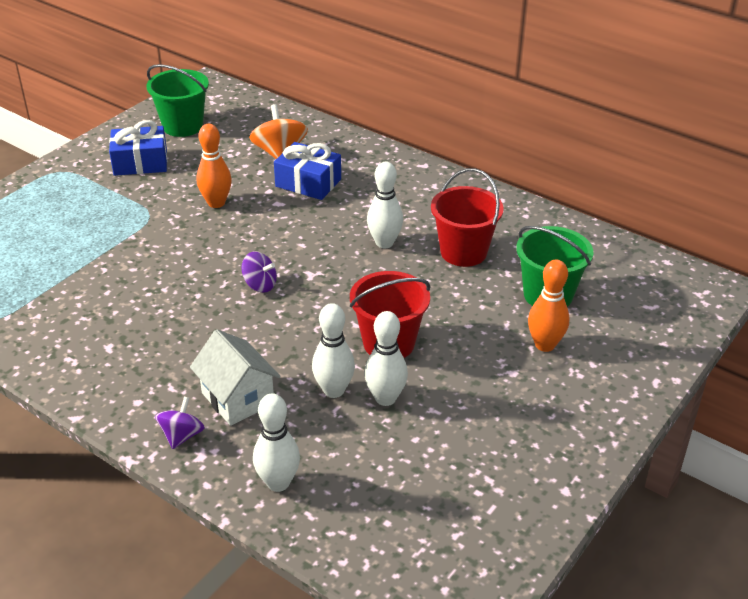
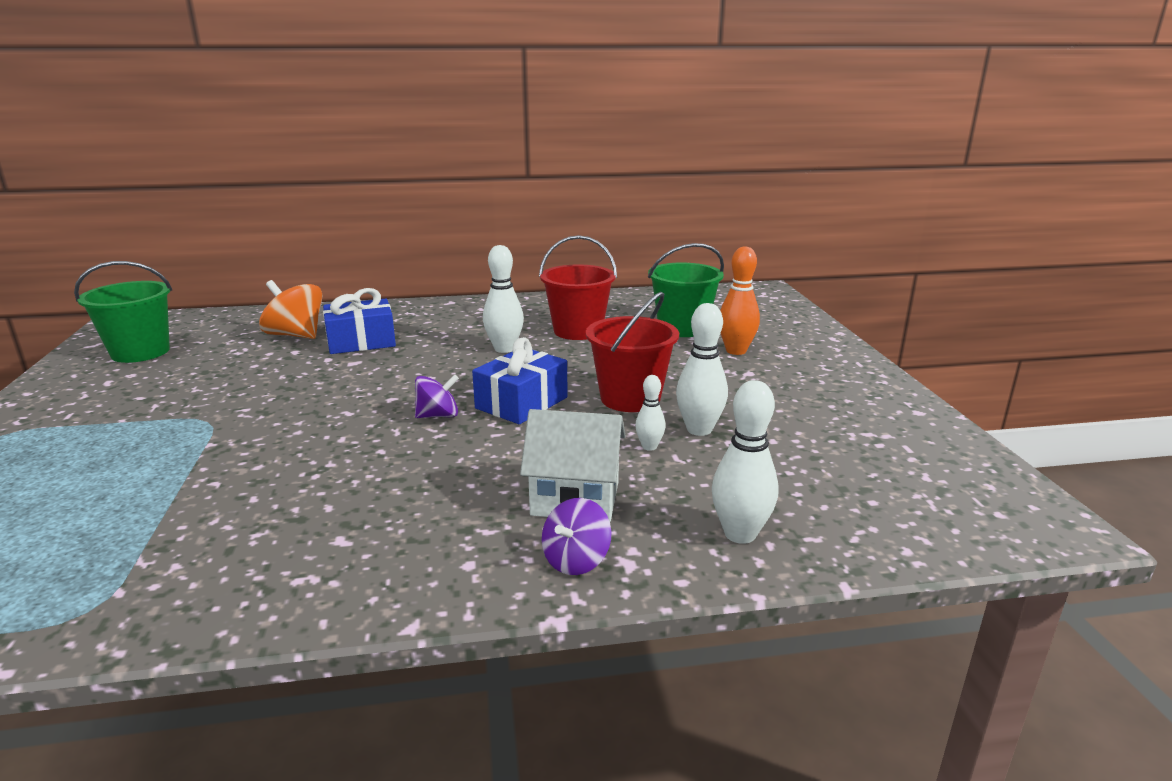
camera: 45 degrees left, 15 degrees down
(140, 162) = (124, 391): blue gift -> blue gift (521, 403)
(182, 436) = (576, 560): purple spinning top -> purple spinning top turned 120 degrees counterclockwise
(216, 203) = (281, 385): orange bowling pin -> none
(334, 390) = (649, 447): white bowling pin -> white bowling pin, size x0.57

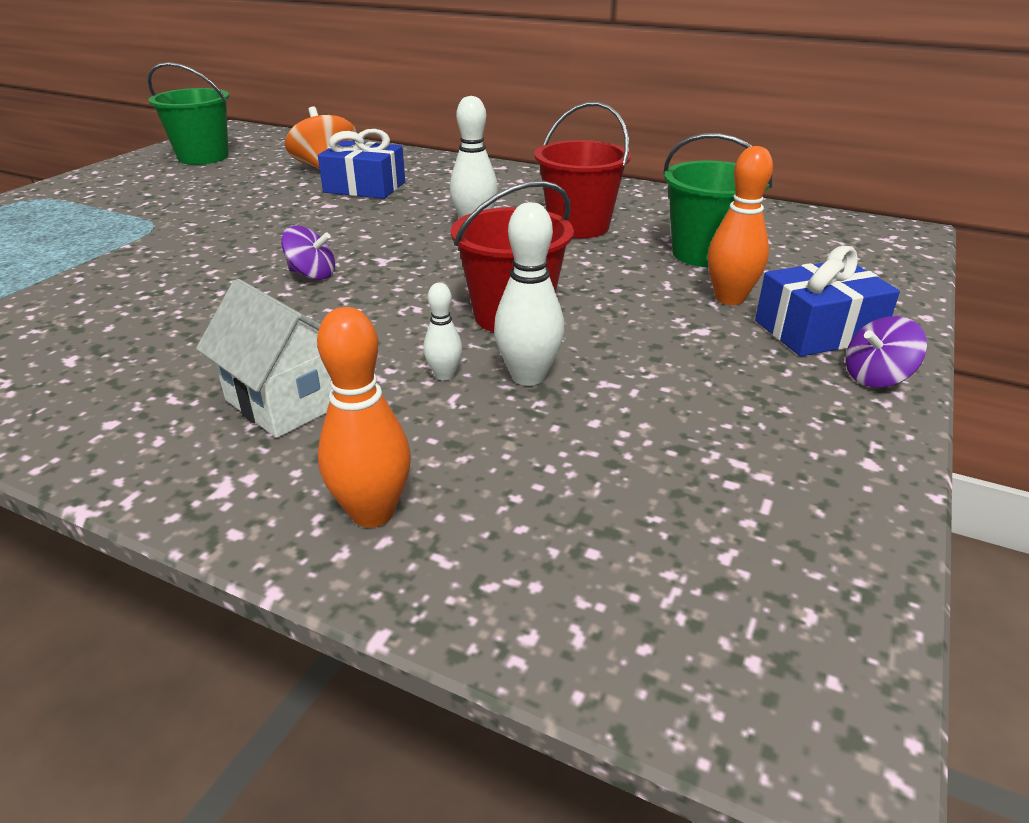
camera: 35 degrees right, 10 degrees up
(521, 403) = (401, 286): blue gift -> blue gift (817, 330)
(576, 560) = (188, 462): purple spinning top -> purple spinning top (876, 377)
(740, 534) = (372, 513): white bowling pin -> orange bowling pin

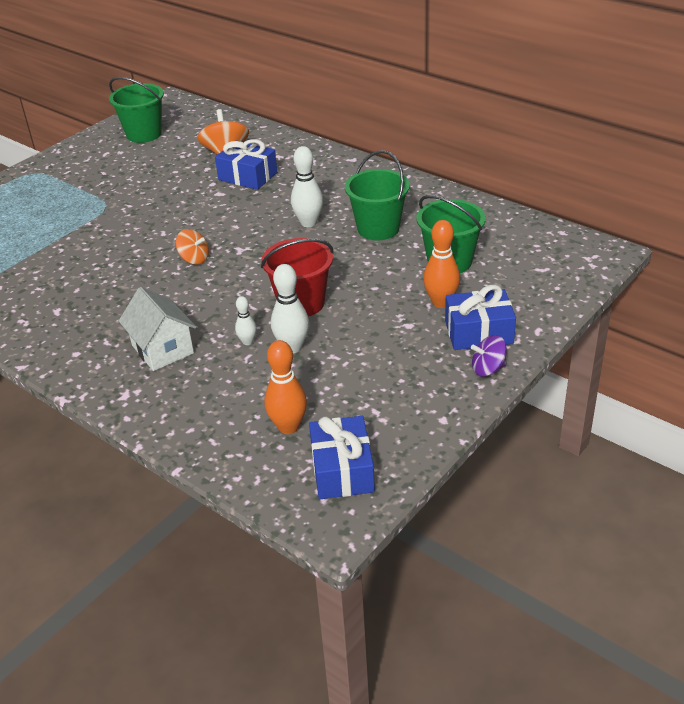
camera: 15 degrees right, 5 degrees up
(312, 275) = (194, 259): purple spinning top -> orange spinning top
(372, 513) = (189, 416): orange bowling pin -> orange bowling pin (288, 427)
(578, 226) = (378, 228): red bucket -> green bucket
(751, 586) = (342, 470): none -> blue gift

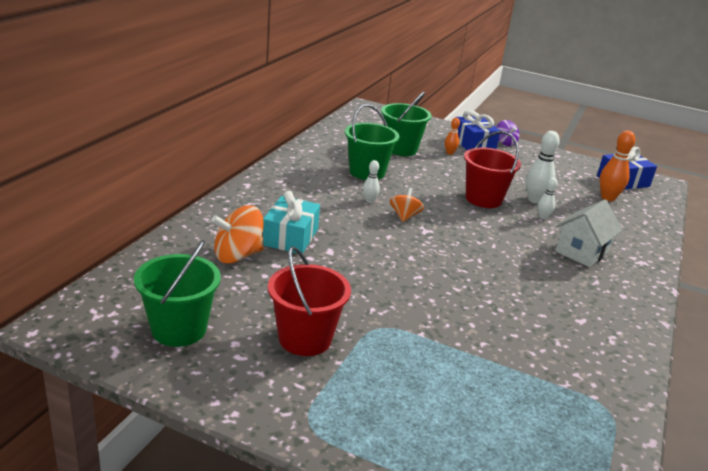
camera: 110 degrees left, 10 degrees down
(110, 175) = (305, 338): none -> red bucket
(194, 259) = (453, 252): orange spinning top -> orange spinning top (404, 216)
(248, 176) = (290, 237): blue gift -> turquoise gift
(308, 223) = (369, 201): white bowling pin -> white bowling pin, size x0.57
(441, 302) = (449, 153): orange bowling pin -> orange bowling pin, size x0.57

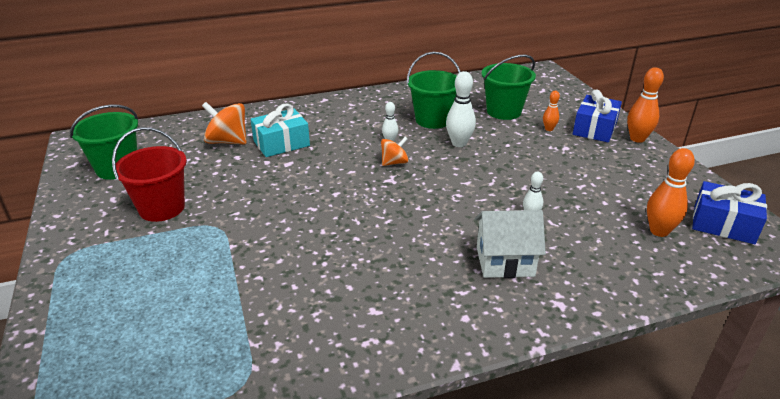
camera: 50 degrees right, 5 degrees up
(483, 199) = (499, 177): red bucket -> none
(505, 143) = (637, 139): purple spinning top -> orange bowling pin
(535, 200) = (555, 198): white bowling pin -> white bowling pin (459, 143)

